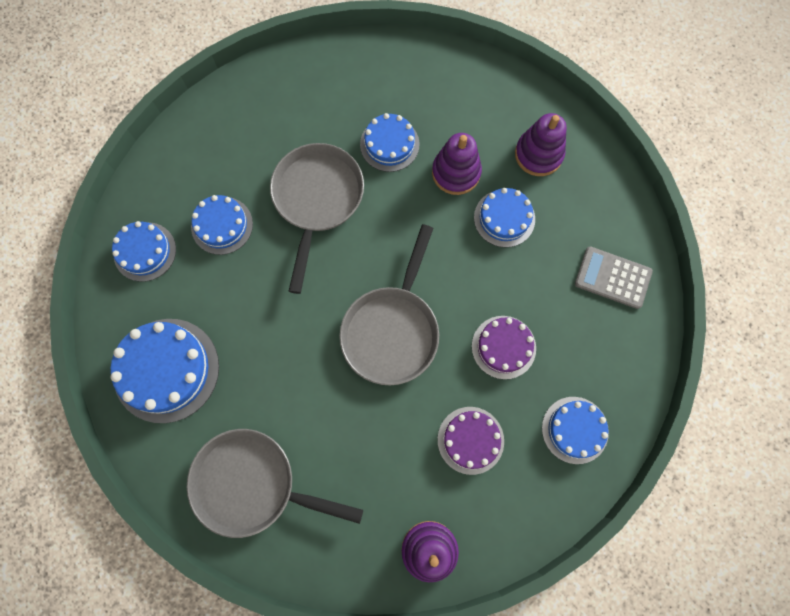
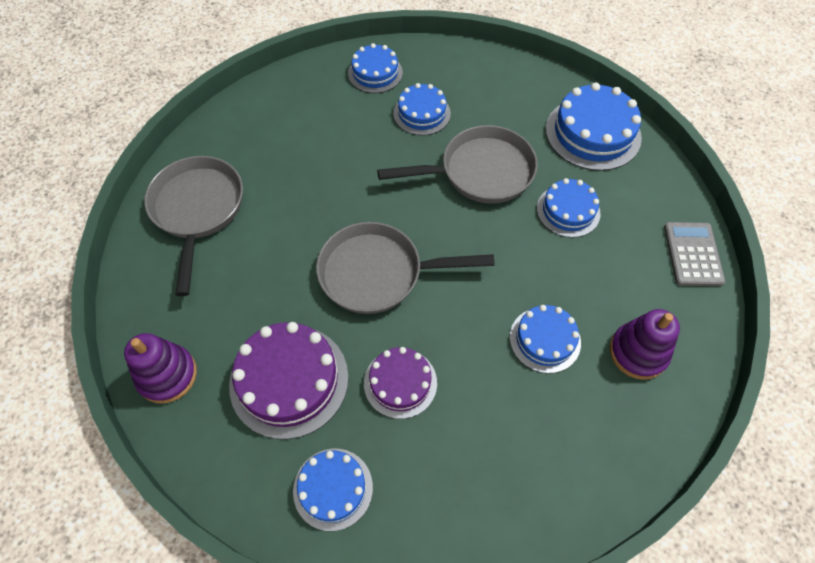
camera: 70 degrees right, 15 degrees down
(166, 370) = (279, 120): blue cake -> blue cake (593, 133)
(456, 173) = (571, 278): purple stacking toy -> none
(470, 440) = (289, 380): purple cake -> purple cake, size x1.62
(612, 277) = (531, 480): grey calculator -> grey calculator (693, 254)

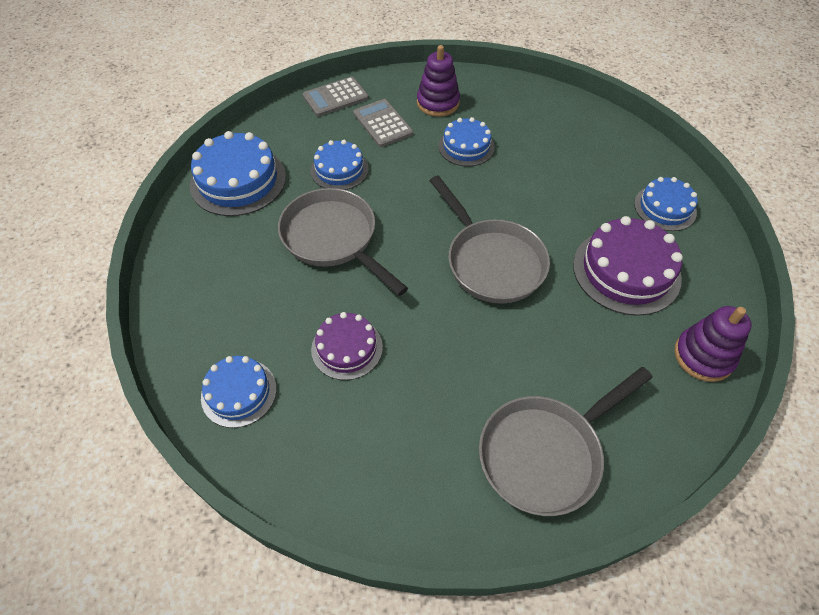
camera: 120 degrees left, 5 degrees down
(400, 383) = (566, 206): purple cake -> purple cake (347, 348)
(422, 113) = (282, 316): blue cake -> none
(624, 278) = (383, 123): none -> grey calculator

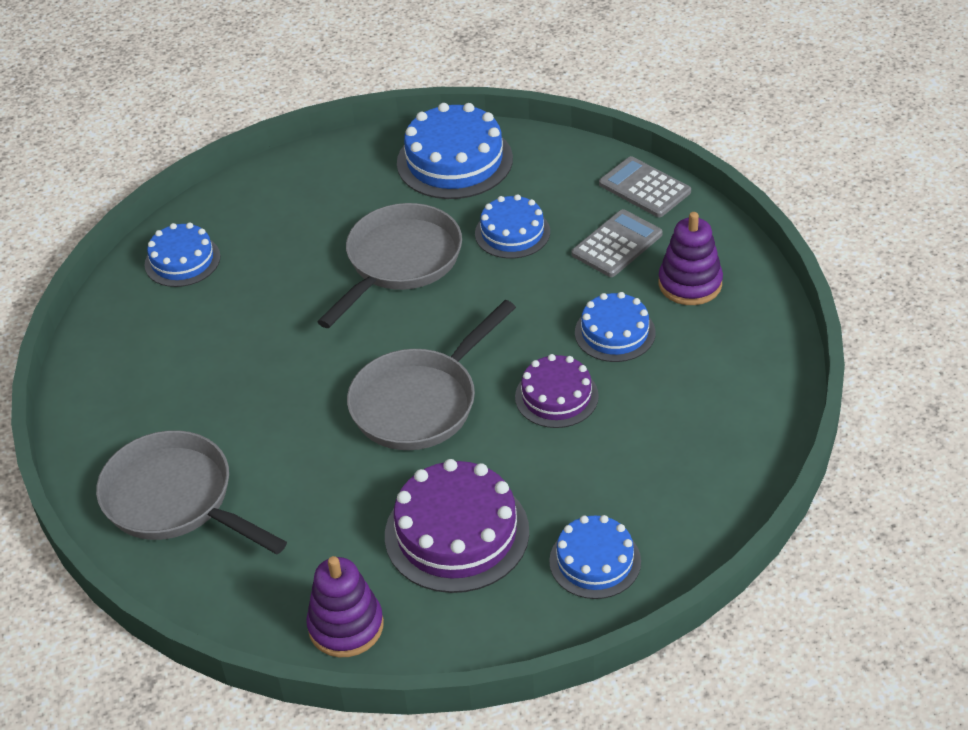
camera: 75 degrees right, 10 degrees down
(347, 348) = (256, 317): purple cake -> purple cake (556, 396)

